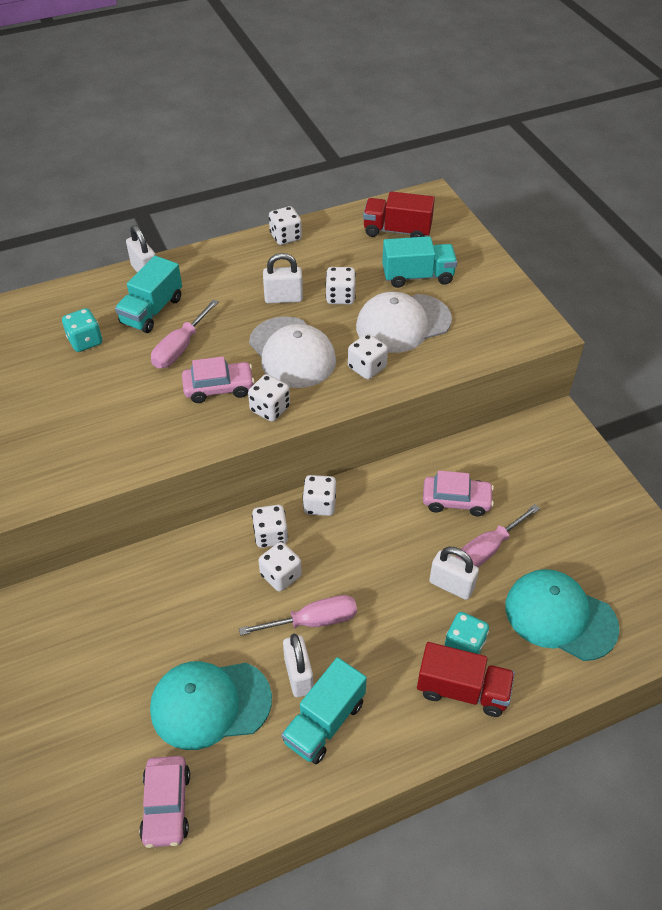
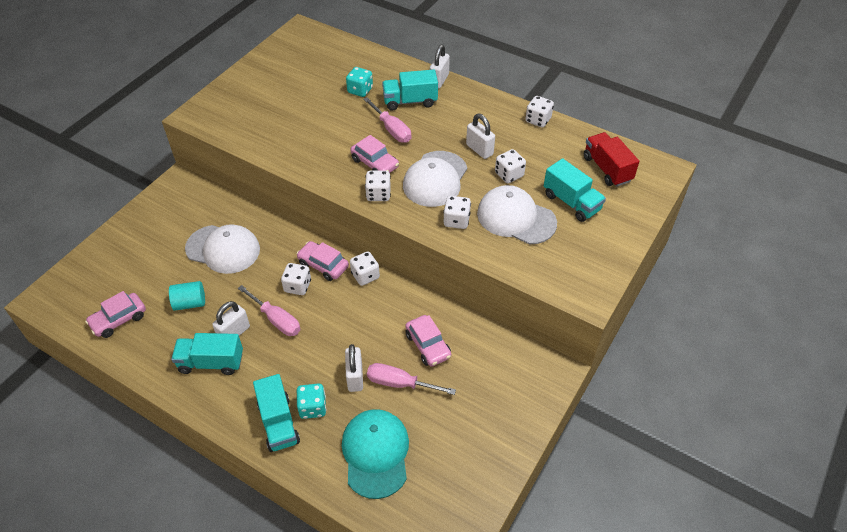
camera: 55 degrees right, 0 degrees up
(152, 625) = (223, 249): none -> white cap
(180, 348) = (391, 129): pink screwdriver -> pink screwdriver turned 120 degrees counterclockwise
(210, 704) = (190, 303): turquoise cap -> turquoise cylinder
(270, 535) = (323, 265): white dice -> pink car
(462, 690) = (278, 423): red truck -> turquoise truck

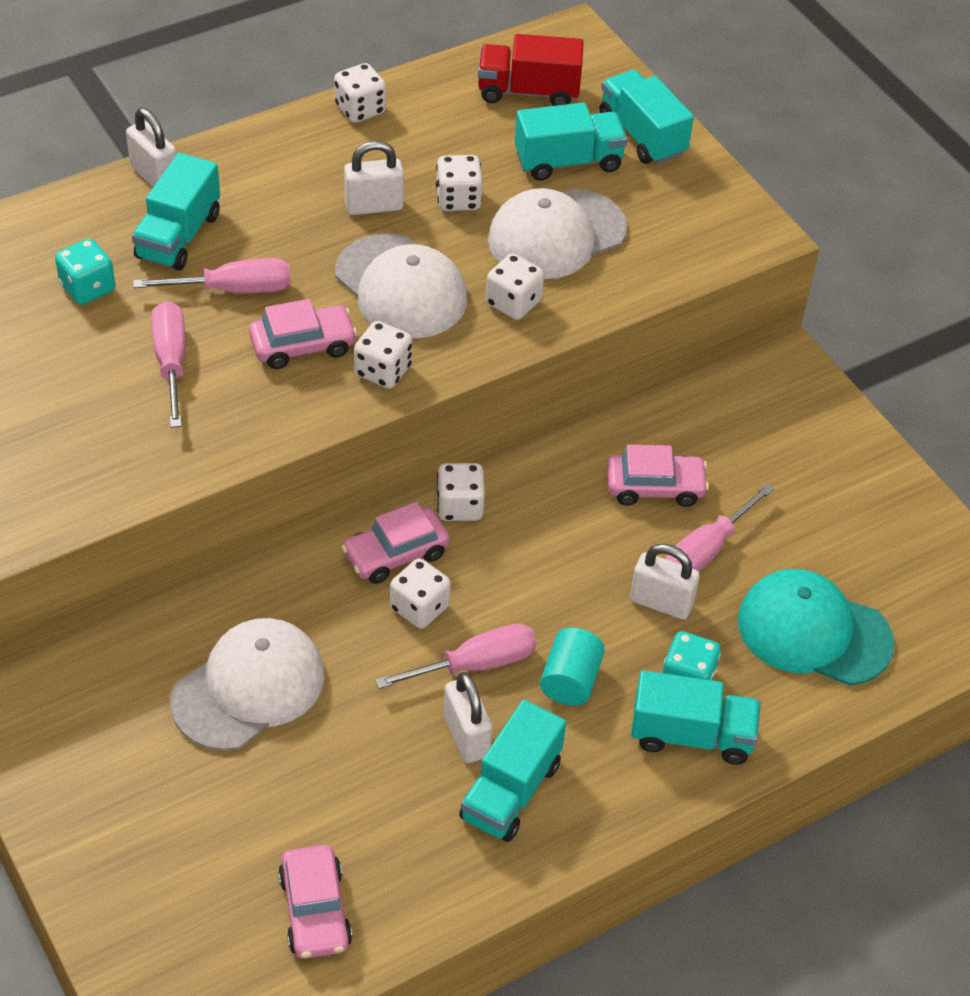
camera: 65 degrees left, 0 degrees up
(190, 303) = (350, 781): turquoise cylinder -> turquoise cylinder (570, 680)
(336, 130) = (171, 362): none -> pink screwdriver
(618, 222) = (642, 135): none -> turquoise truck

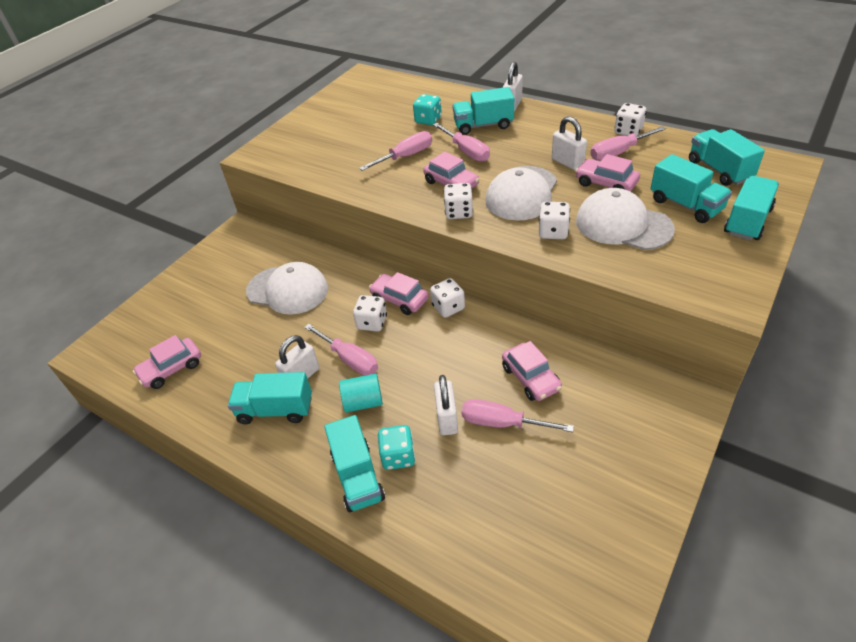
camera: 70 degrees right, 5 degrees down
(401, 147) = (618, 152): none -> pink screwdriver
(458, 199) = (606, 183): white dice -> pink car
(528, 91) = (719, 170): red truck -> turquoise truck
(813, 631) = (481, 509): turquoise cap -> none

